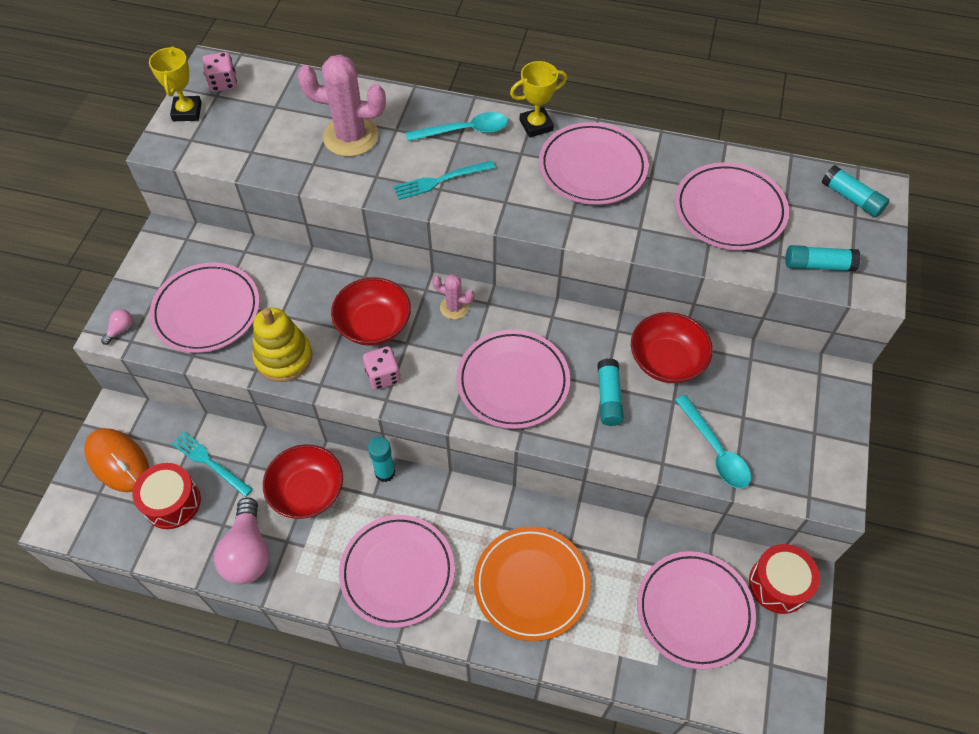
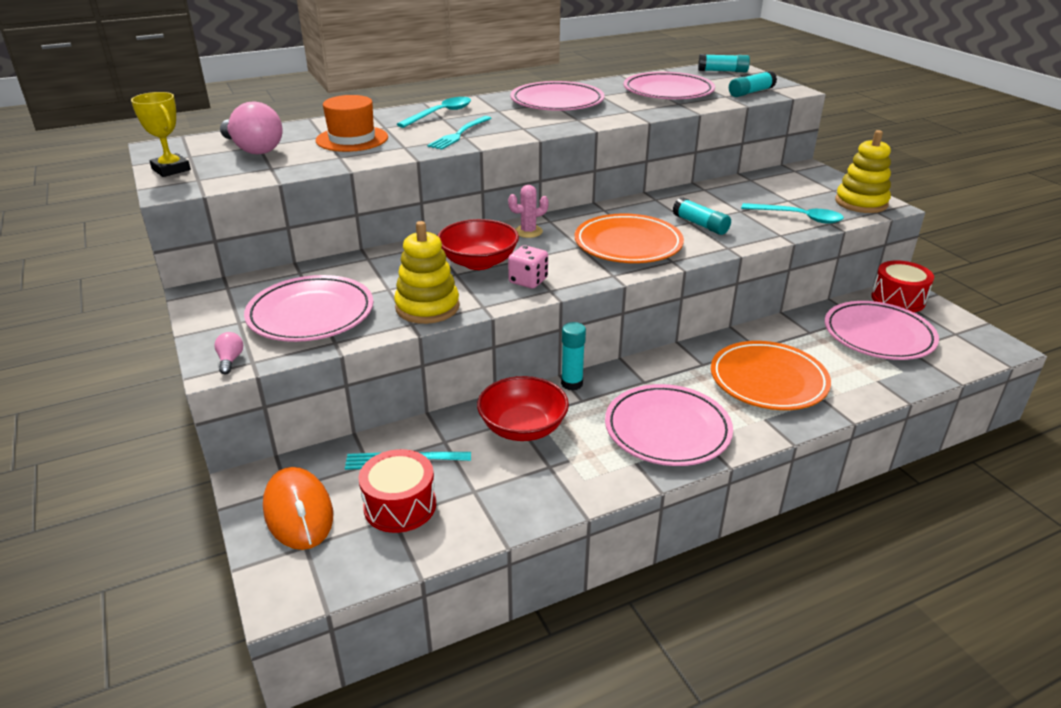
camera: 40 degrees left, 25 degrees down
(118, 461) = (298, 512): orange mouse -> orange mouse turned 60 degrees clockwise
(223, 83) = (187, 150): pink dice -> none
(248, 552) = (524, 493): pink light bulb -> pink light bulb (254, 149)
(350, 137) = (352, 139): pink cactus -> orange hat
(513, 382) = (628, 244): pink plate -> orange plate
(536, 125) = (489, 99): yellow trophy -> none
(666, 360) = (706, 198): red bowl -> none
(813, 472) = (861, 203): none -> yellow stacking toy

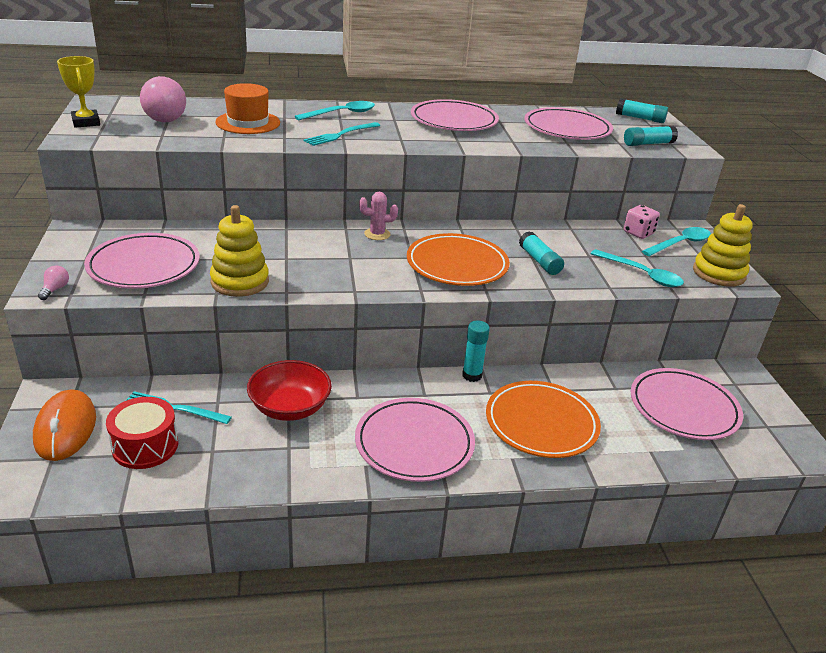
camera: 15 degrees right, 0 degrees up
(479, 262) = (313, 252): red bowl -> none
(528, 281) = (342, 278): pink dice -> pink dice (638, 233)
(572, 384) = (359, 380): turquoise glue stick -> turquoise glue stick (472, 375)
(809, 183) = (680, 244): none -> turquoise spoon
(898, 299) = (730, 378): red drum -> none

